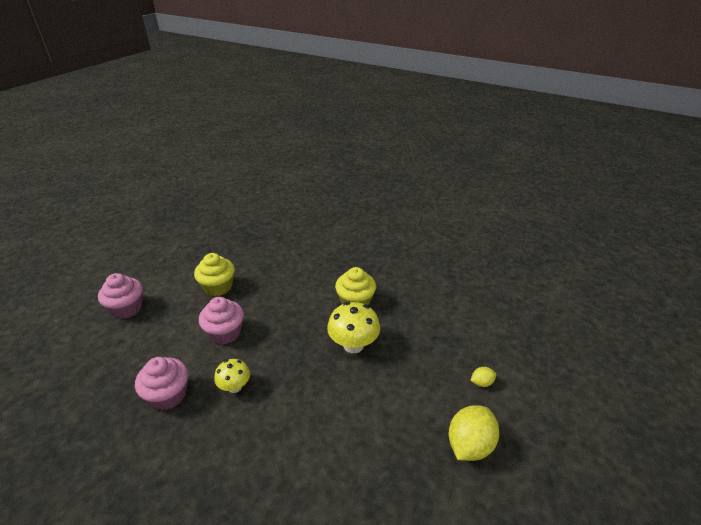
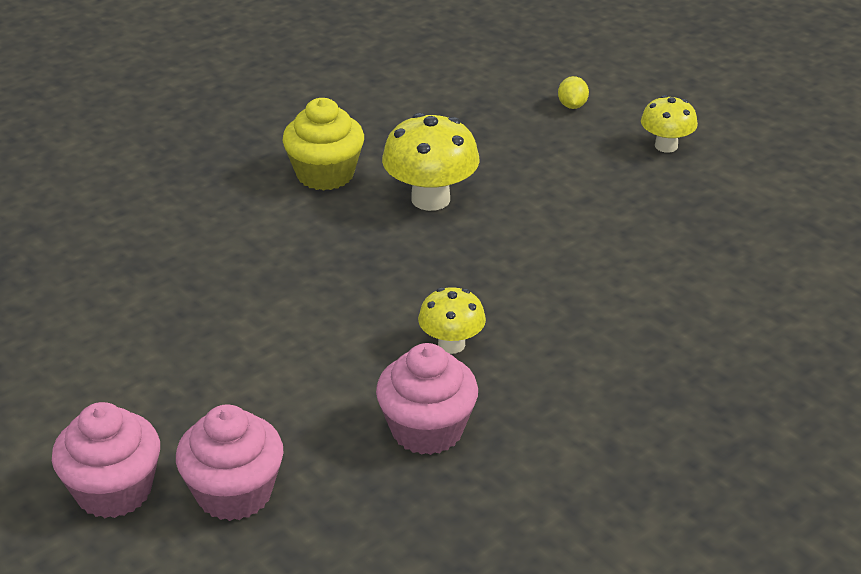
camera: 70 degrees left, 0 degrees up
(218, 287) = (145, 340): yellow cupcake -> none
(225, 333) = (303, 343): pink cupcake -> pink cupcake (234, 493)
(469, 445) = (666, 146): yellow lemon -> yellow mushroom

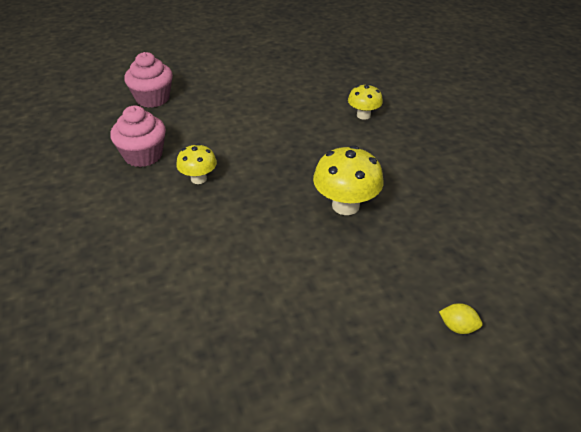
camera: 110 degrees right, 5 degrees up
(114, 491) = (179, 74): pink cupcake -> none
(325, 174) = (393, 167): yellow cupcake -> none
(666, 146) = (369, 373): yellow mushroom -> yellow mushroom (363, 115)

